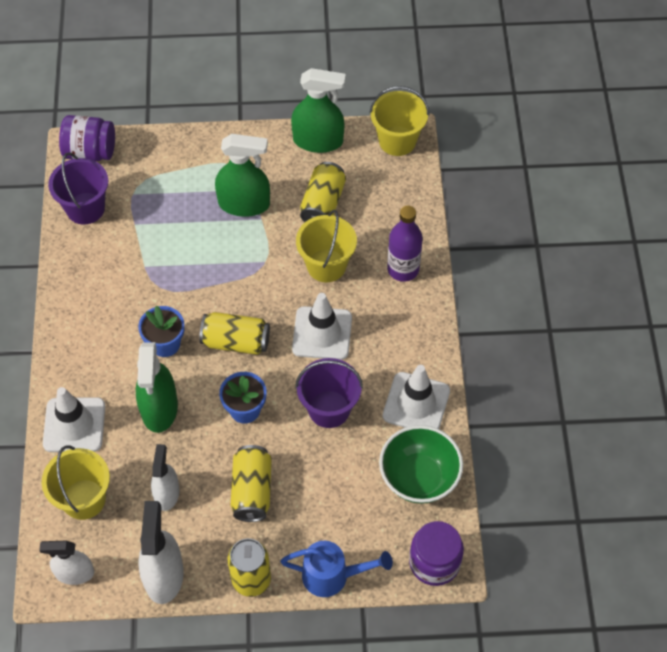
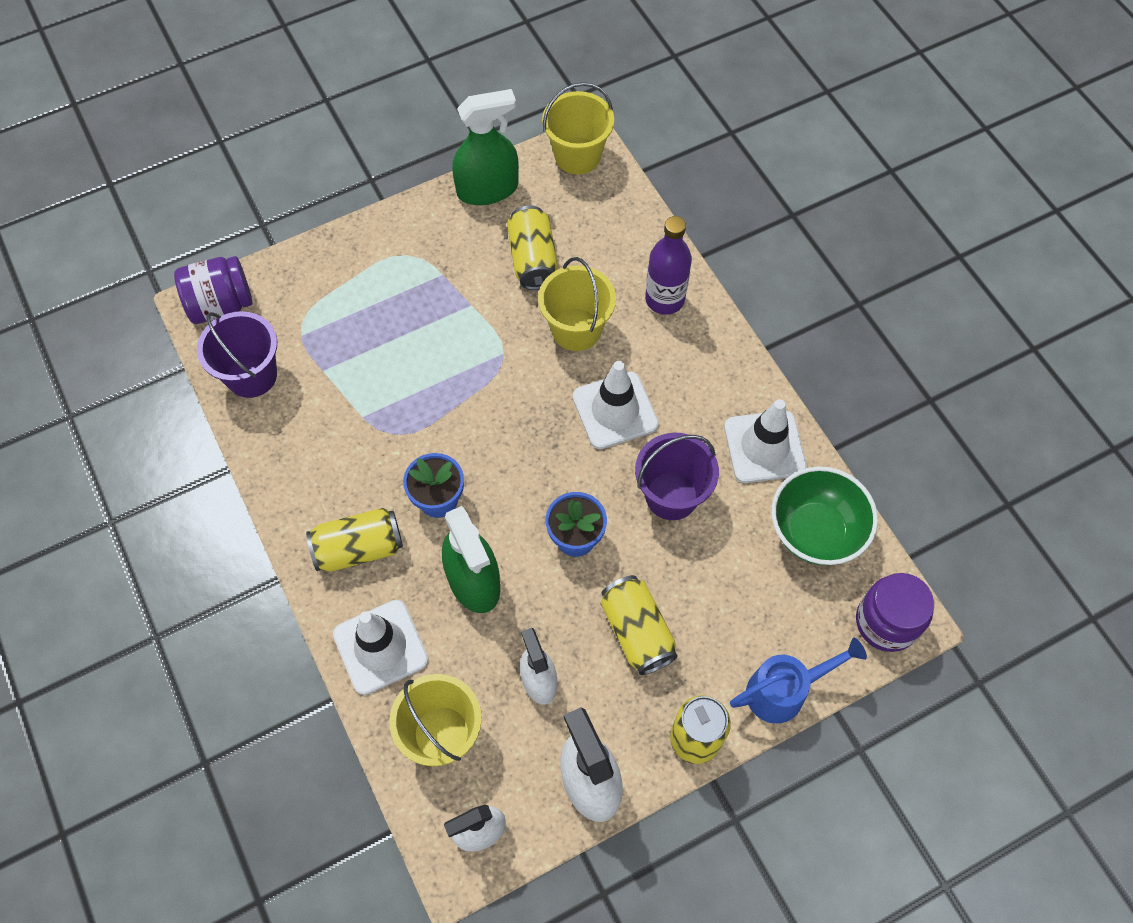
camera: 25 degrees left, 5 degrees up
(236, 342) = (521, 462): yellow can -> yellow can (359, 548)
(244, 204) = (442, 295): green spray bottle -> none

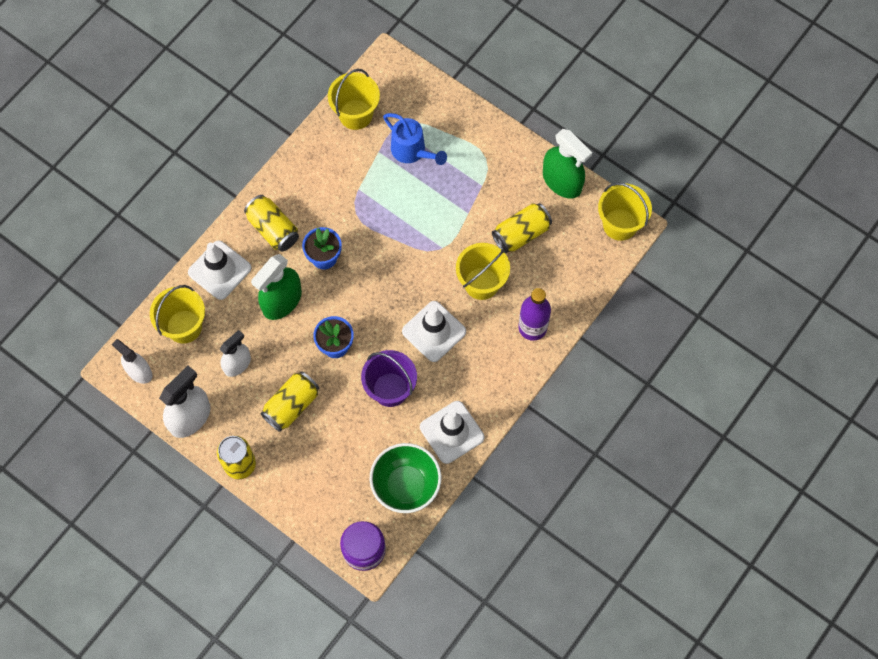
camera: 65 degrees right, 5 degrees up
(221, 304) = (395, 72): purple jar -> none
(251, 375) = (355, 114): purple bucket -> yellow bucket
(783, 691) = (292, 504): blue watering can -> blue watering can (412, 151)

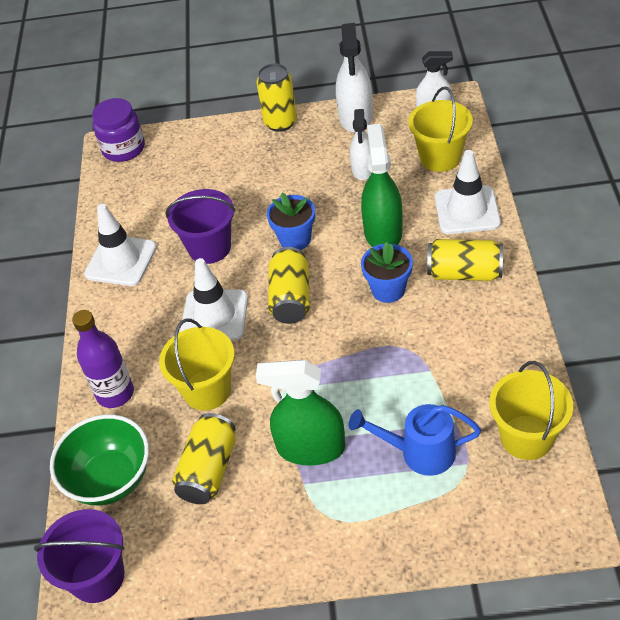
camera: 145 degrees right, 20 degrees down
(292, 406) = (283, 179): yellow can -> yellow can (290, 298)
(406, 485) = (128, 203): green bowl -> green bowl (110, 479)
(562, 181) = (212, 568): green spray bottle -> green spray bottle (310, 448)
(620, 224) = (97, 577): yellow bucket -> purple bucket

